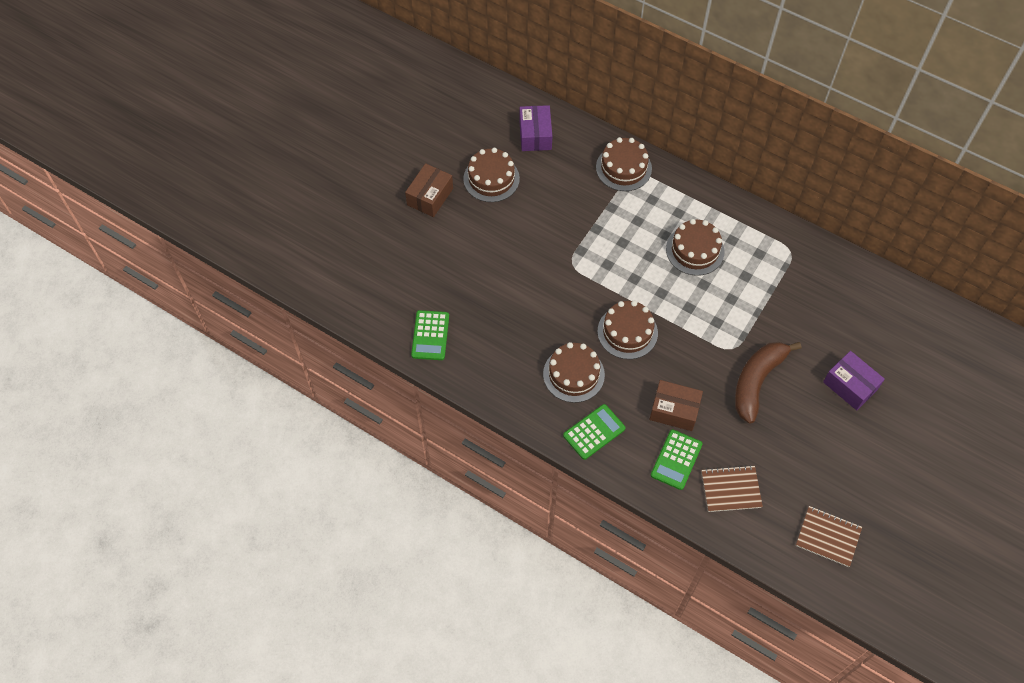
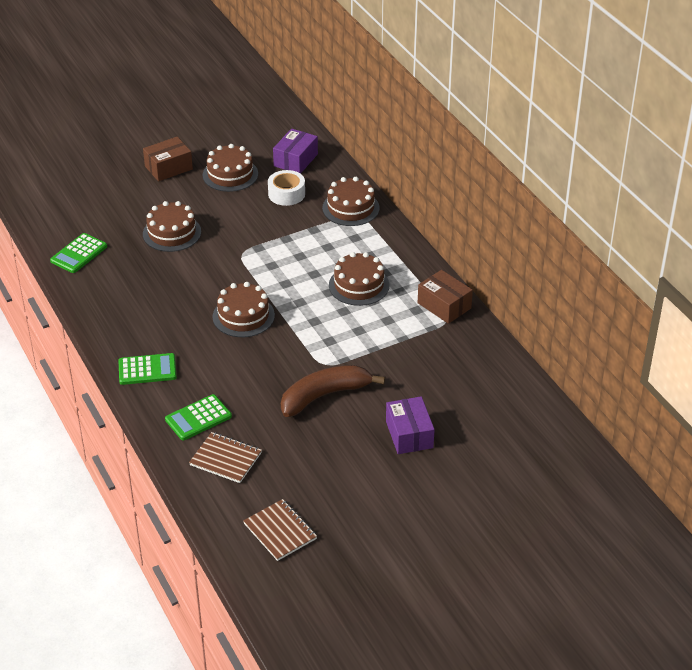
camera: 30 degrees right, 20 degrees down
(557, 178) = (286, 194): none -> white tape
(573, 374) = (169, 325): brown cake -> brown cake (172, 233)
(674, 410) = (230, 384): brown box -> brown box (444, 306)

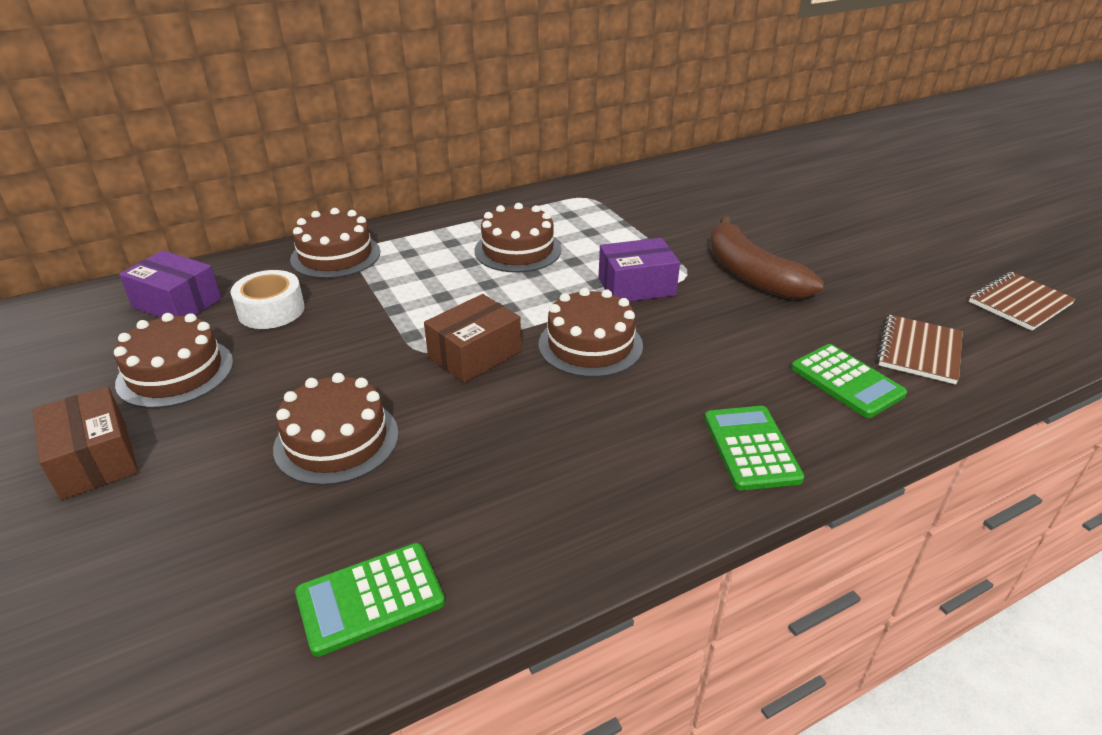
camera: 90 degrees left, 5 degrees down
(79, 254) = (370, 598): green calculator -> green calculator turned 120 degrees clockwise
(409, 434) = (795, 221): purple box -> purple box (636, 286)
(444, 306) = (560, 198): brown box -> brown box (475, 354)

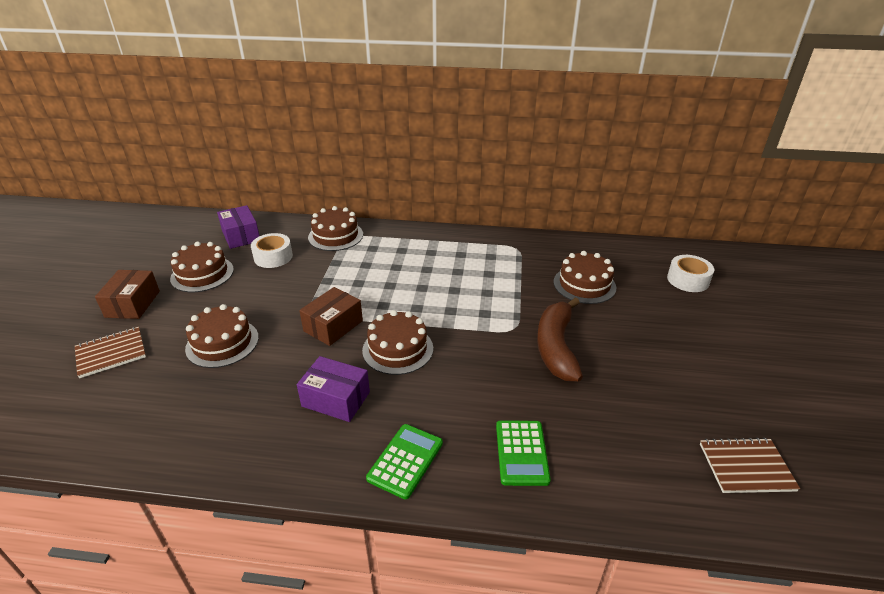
camera: 35 degrees right, 0 degrees up
(370, 598) = (149, 430): green calculator -> none
(475, 354) = (333, 326): brown box -> brown box turned 45 degrees counterclockwise
(517, 250) = (431, 269): brown cake -> brown cake (584, 284)
(636, 286) = (470, 323): purple box -> purple box (336, 399)
(786, 173) = (688, 280): none -> white tape
(919, 351) = (604, 460): brown notebook -> brown notebook (111, 353)

